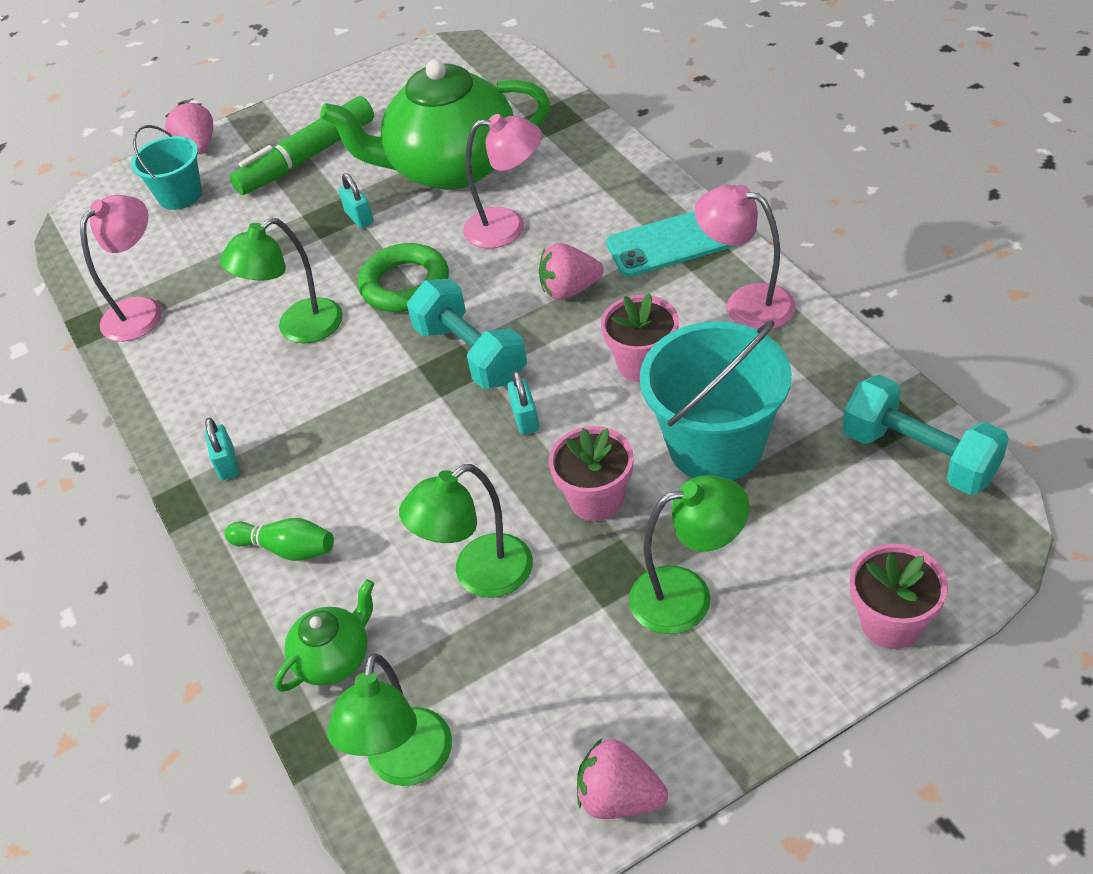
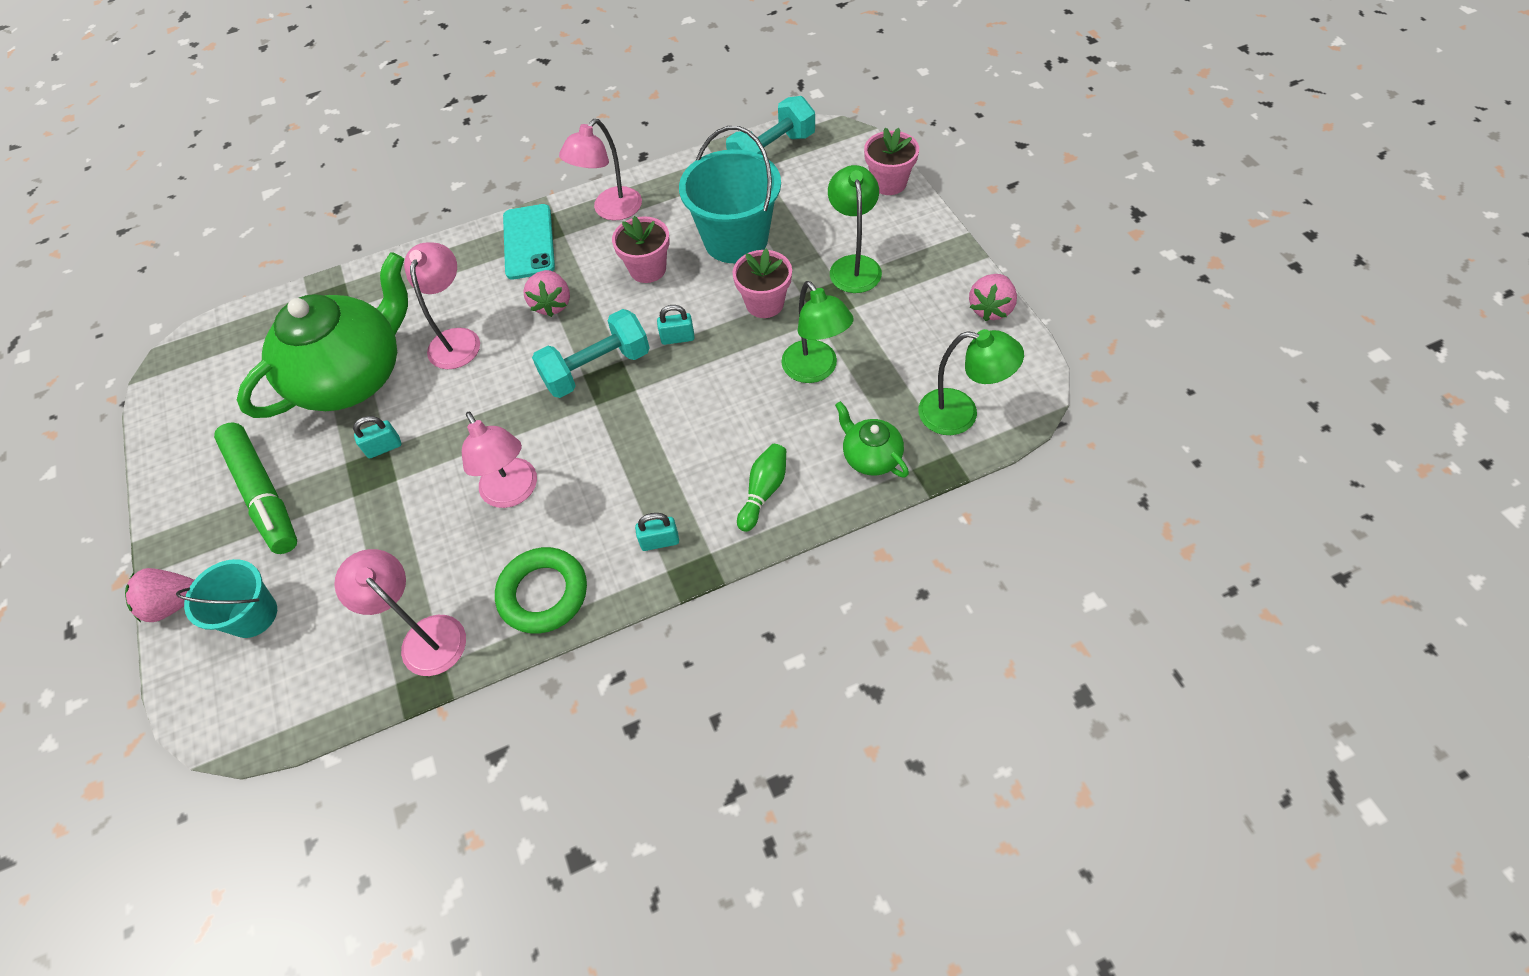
camera: 85 degrees left, 10 degrees up
(298, 328) = (513, 493): green lamp -> pink lamp
(405, 284) = (494, 412): green ring -> green ring (543, 593)
(451, 167) = (353, 376): green teapot -> green teapot turned 135 degrees counterclockwise

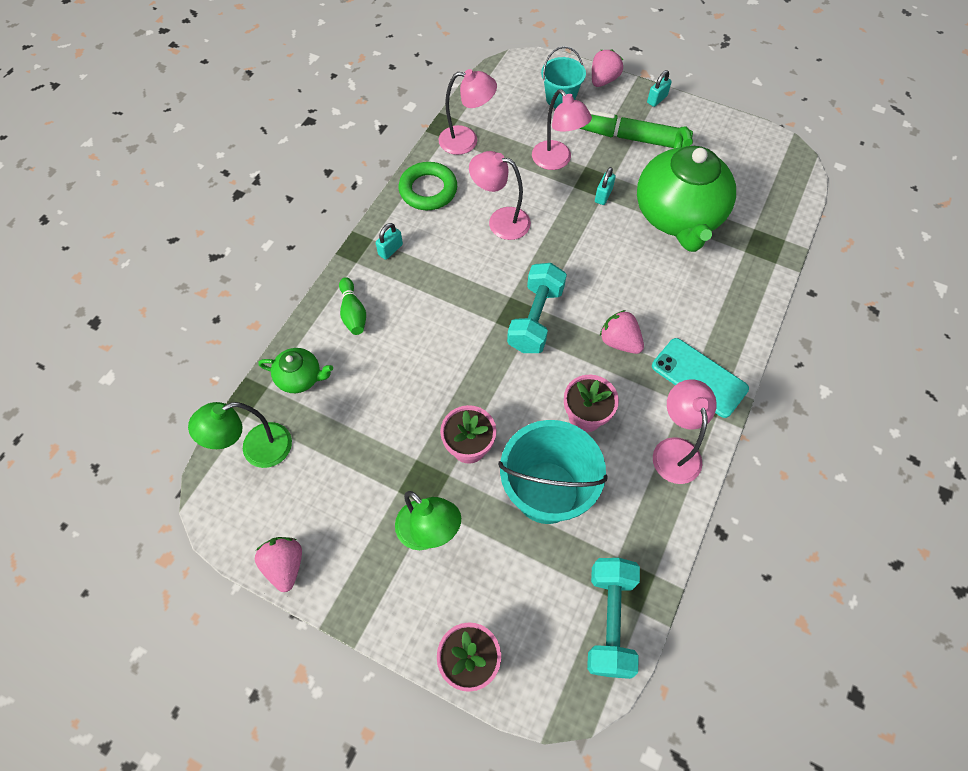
camera: 135 degrees right, 5 degrees up
(457, 339) = (649, 277): pink lamp -> pink lamp (556, 161)
(677, 338) = (505, 376): turquoise padlock -> turquoise padlock (657, 99)
(815, 370) = (385, 416): green lamp -> none

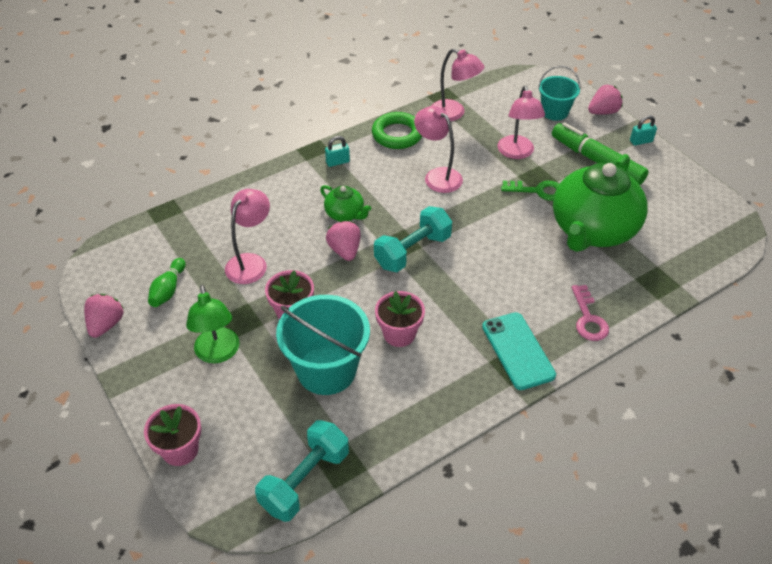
camera: 30 degrees right, 15 degrees down
(256, 449) = (145, 246): green lamp -> none
(300, 378) = (209, 215): green teapot -> green teapot (345, 214)
(353, 313) = (278, 191): green bowling pin -> green bowling pin (168, 290)
(603, 195) = (537, 191): turquoise padlock -> green key
(619, 342) = (469, 296): pink strawberry -> pink strawberry (345, 250)
(674, 450) = (454, 391): pink lamp -> pink lamp (251, 262)
(734, 312) = (588, 318): none -> pink key

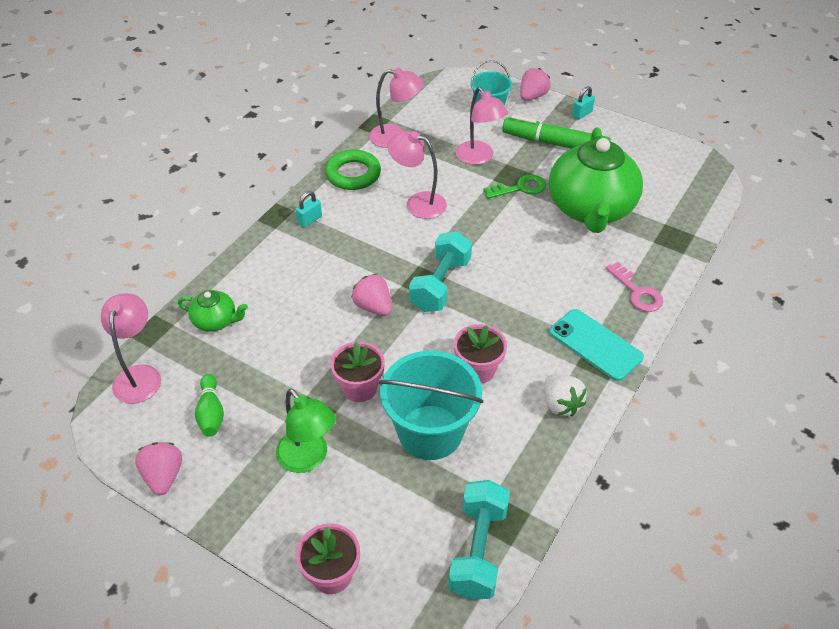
camera: 25 degrees left, 0 degrees up
(251, 262) = (283, 352): pink lamp -> pink lamp (139, 375)
(345, 214) = (350, 270): green teapot -> green teapot (216, 321)
(453, 390) = (561, 404): none -> white strawberry

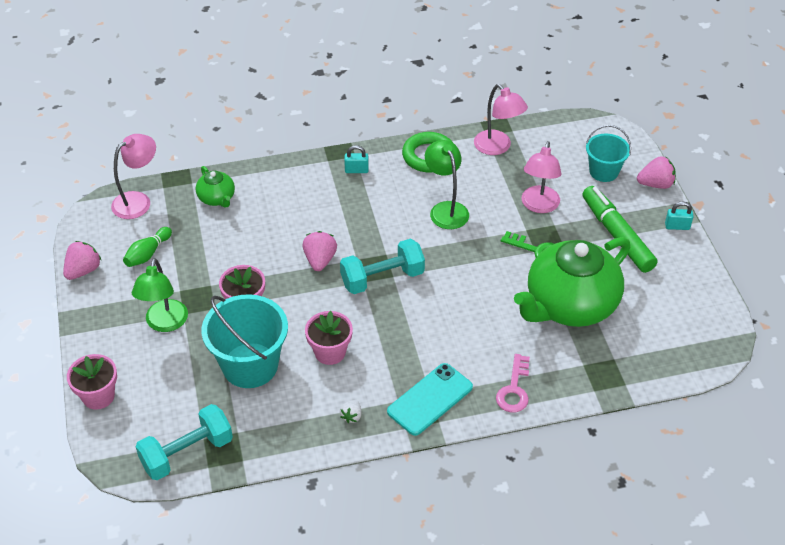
camera: 45 degrees right, 0 degrees up
(418, 203) = (446, 209): pink lamp -> green lamp
(561, 404) = (351, 416): white strawberry -> white strawberry, size x0.58
(595, 345) = (430, 399): turquoise phone -> turquoise phone turned 45 degrees clockwise

